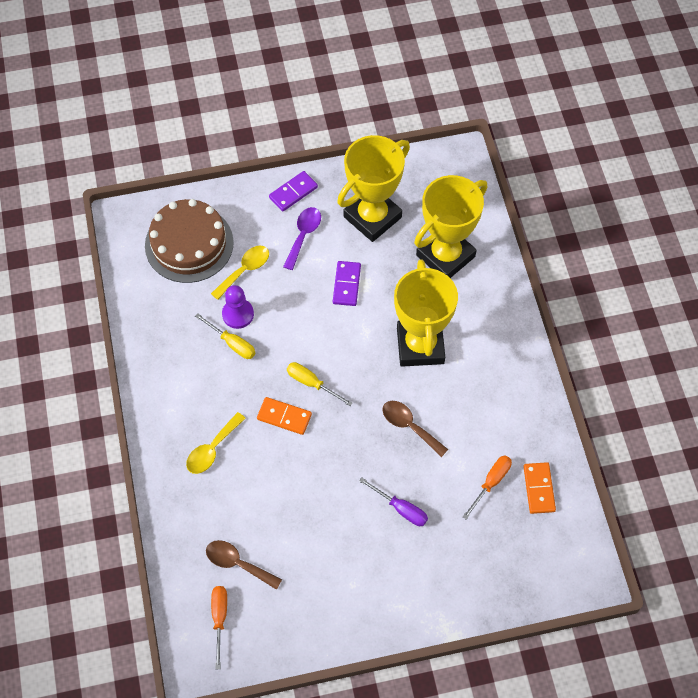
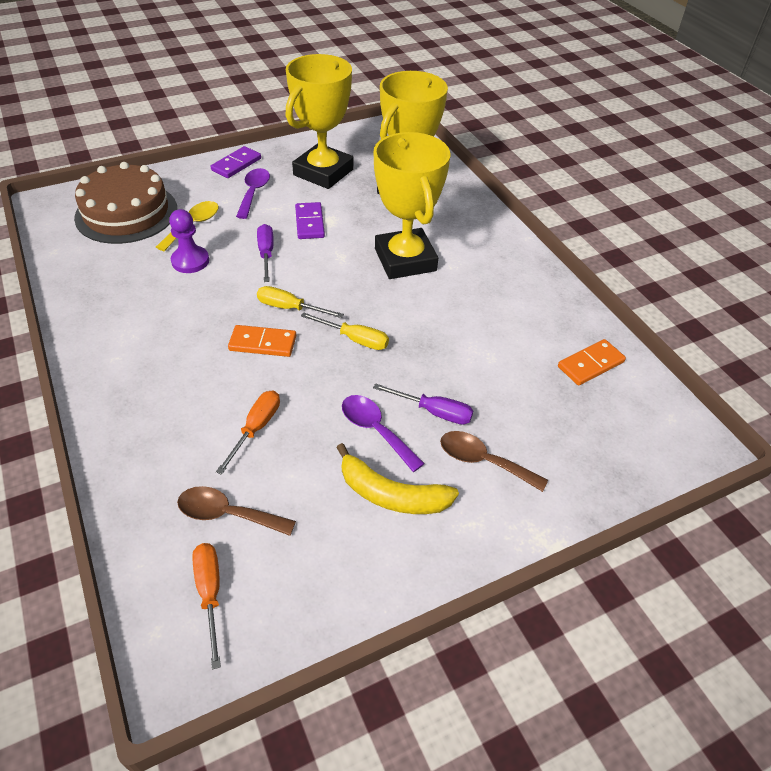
camera: 15 degrees left, 15 degrees down
(212, 449) = (174, 389): yellow spoon -> none
(232, 343) = (187, 286): yellow screwdriver -> yellow screwdriver (355, 339)
(302, 317) = (266, 254): none -> purple screwdriver
(351, 572) = (391, 494): none -> yellow banana
(353, 516) = (375, 430): none -> purple spoon
(409, 426) = (417, 330): brown spoon -> brown spoon (483, 461)
(491, 483) = (533, 368): orange screwdriver -> orange screwdriver (256, 428)
(539, 489) = (590, 364): orange domino -> orange domino turned 75 degrees clockwise

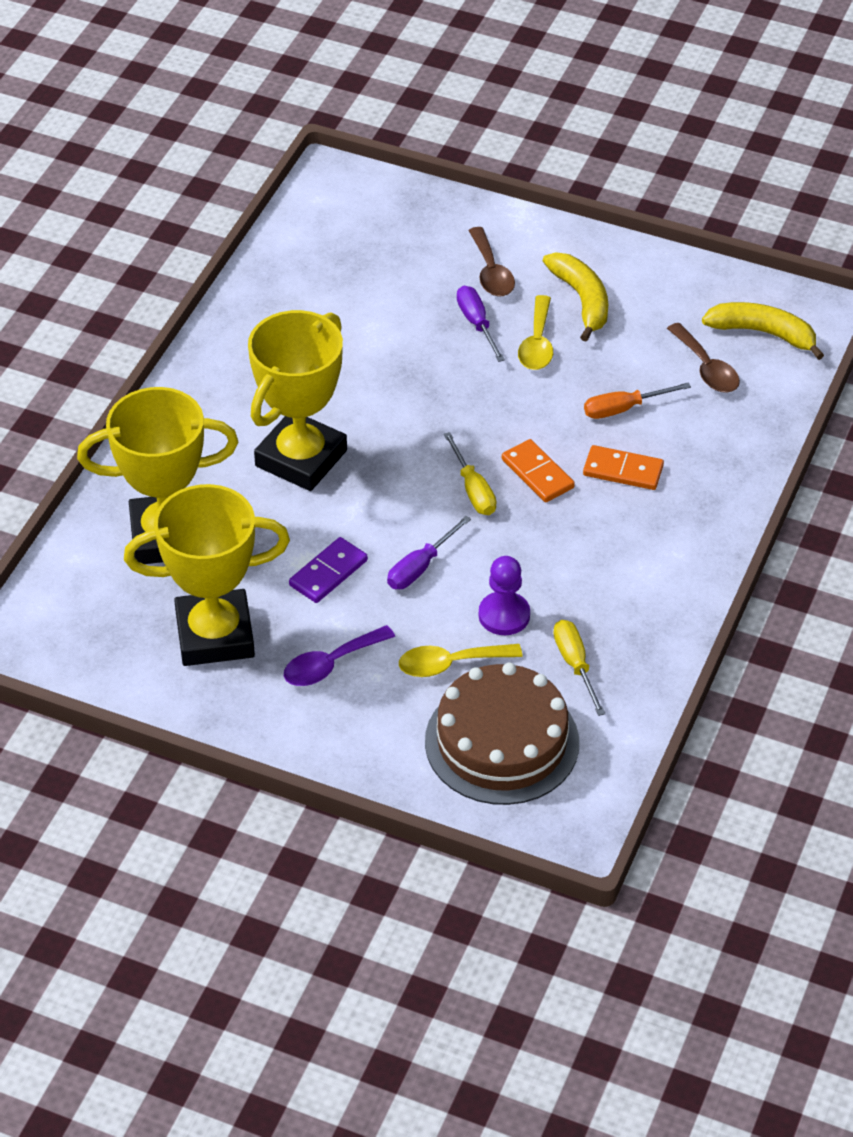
camera: 130 degrees left, 0 degrees up
(210, 594) = (763, 333): orange screwdriver -> yellow banana
(236, 164) = (294, 729): purple domino -> none
(355, 339) = (456, 420): yellow screwdriver -> yellow screwdriver (575, 665)
(375, 430) = (537, 343): purple spoon -> yellow spoon
(590, 364) = (306, 265): orange domino -> orange domino (623, 470)

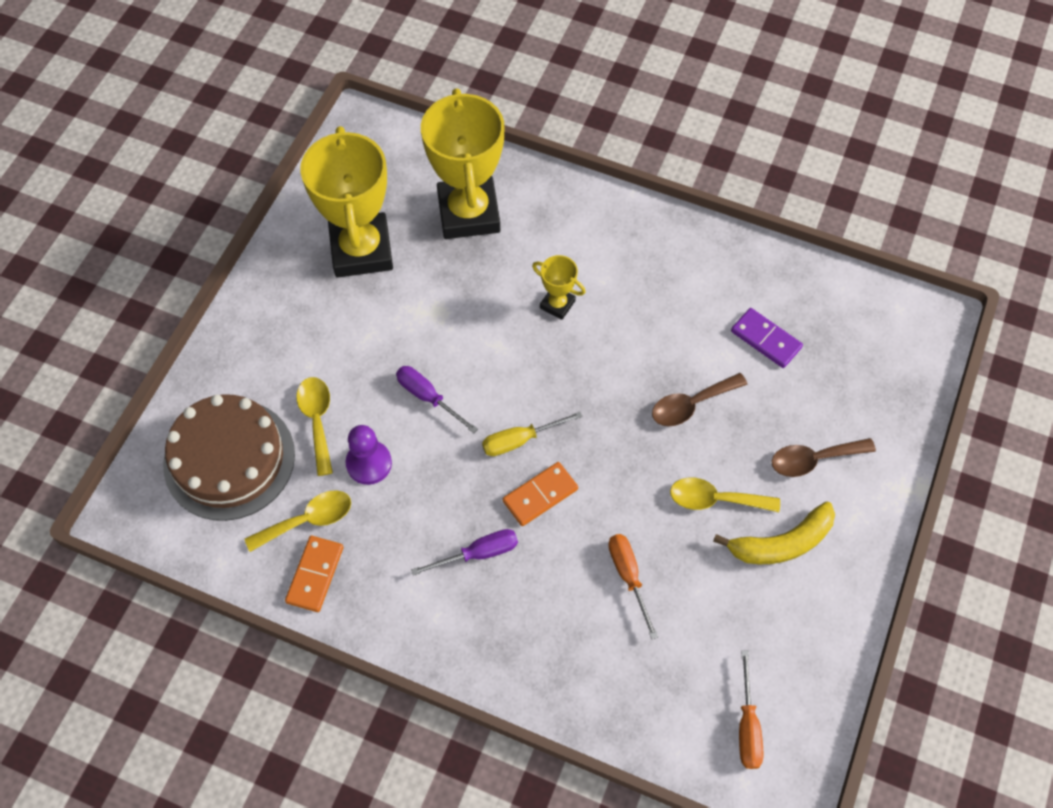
camera: 90 degrees right, 15 degrees up
(301, 458) = (557, 304): yellow trophy -> yellow trophy, size x0.45
(328, 573) = (424, 328): purple domino -> purple domino (766, 339)
(330, 664) = (324, 331): purple spoon -> none
(477, 324) = (738, 446): purple screwdriver -> purple screwdriver (478, 553)
(575, 665) = (308, 520): yellow screwdriver -> yellow spoon
(623, 470) = (545, 572): orange domino -> orange domino (315, 575)
(706, 368) = (690, 661): brown spoon -> brown spoon (691, 405)
(763, 333) = (747, 725): yellow banana -> orange screwdriver

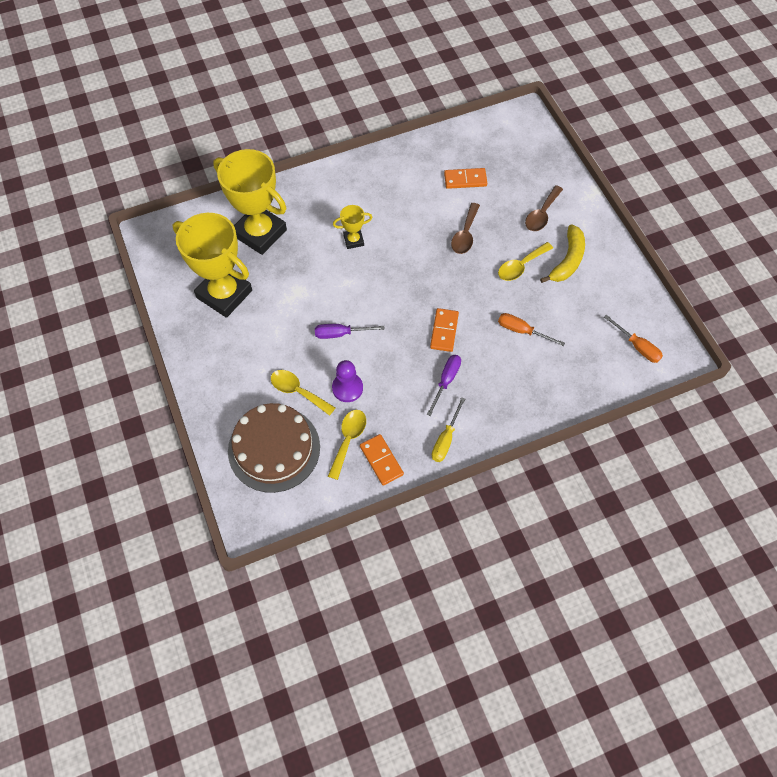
camera: 45 degrees left, 0 degrees up
(520, 440) = (407, 315): yellow screwdriver -> yellow screwdriver (445, 439)
(766, 339) = (465, 180): purple domino -> orange domino

